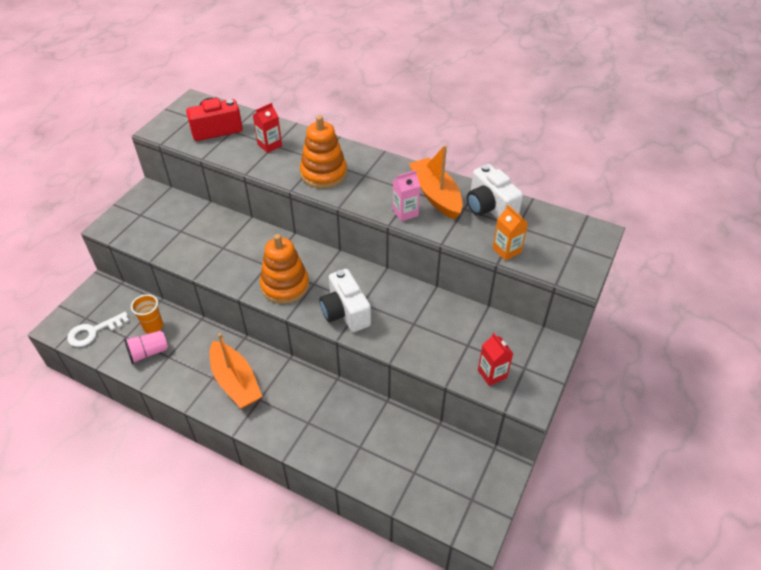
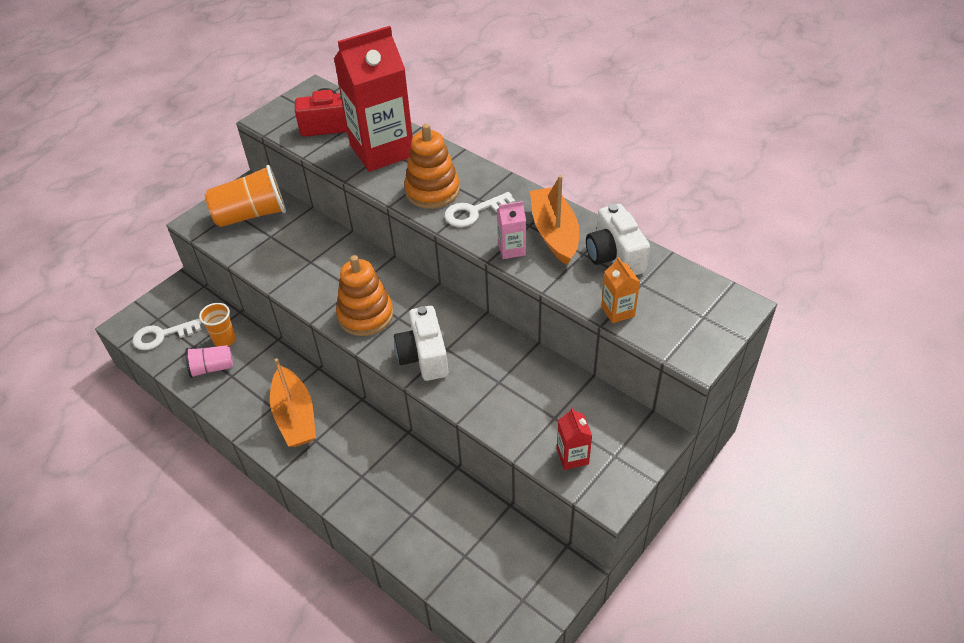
camera: 15 degrees right, 0 degrees up
(158, 215) = (251, 215): none -> orange cup
(269, 145) = (382, 150): red carton -> red carton, size x2.40
(364, 187) = (473, 212): none -> white key

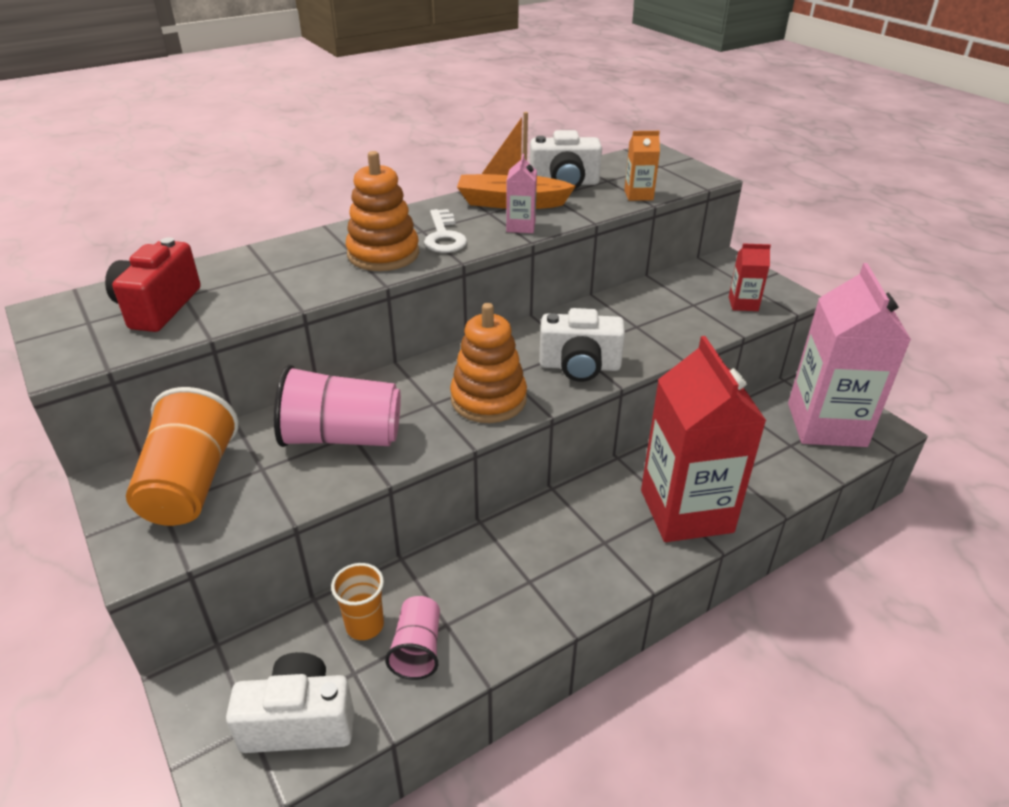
camera: 75 degrees left, 10 degrees down
(161, 336) = (299, 722): white key -> white camera
(295, 416) = (556, 557): orange boat -> none
(306, 258) = (342, 437): none -> pink cup
(382, 150) = (266, 275): red carton -> red carton (686, 511)
(505, 585) = (826, 425): none -> pink carton

